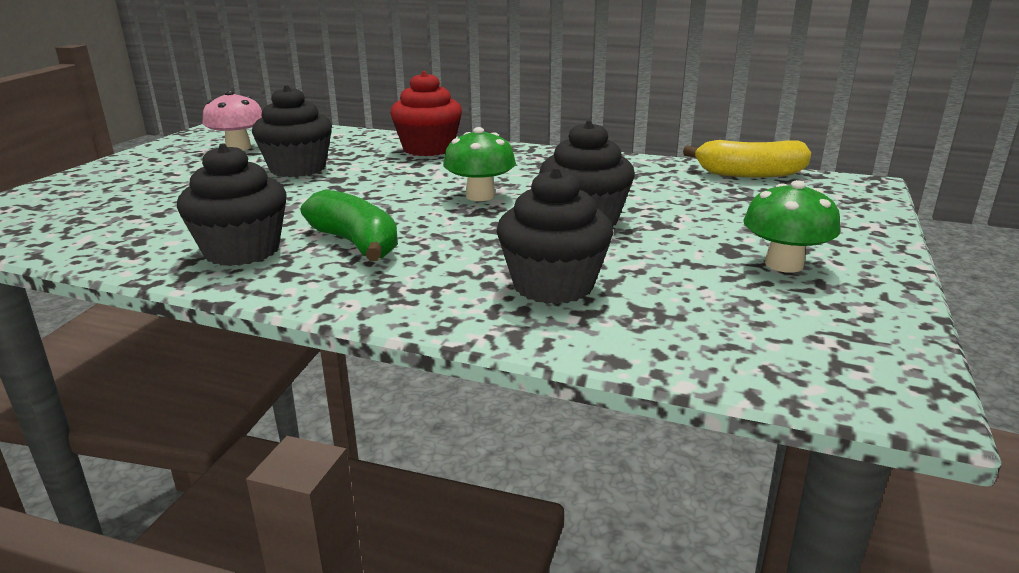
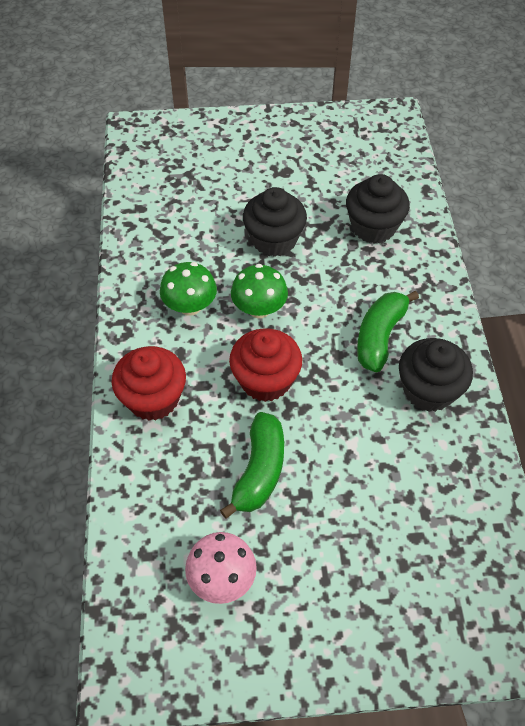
camera: 115 degrees left, 30 degrees up
(298, 168) = (259, 471): black cupcake -> green banana
(385, 184) = (265, 380): none -> red cupcake
(749, 174) = (135, 179): yellow banana -> none
(784, 264) = (291, 150): green mushroom -> green mushroom (190, 306)

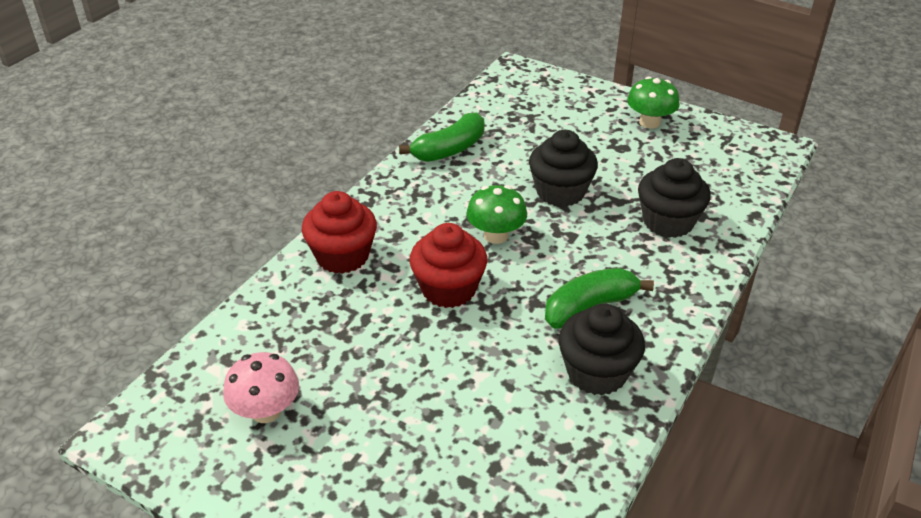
camera: 35 degrees right, 15 degrees down
(190, 306) = (438, 207): green mushroom -> green mushroom (649, 122)
(259, 471) = (376, 351): green banana -> green banana (449, 150)

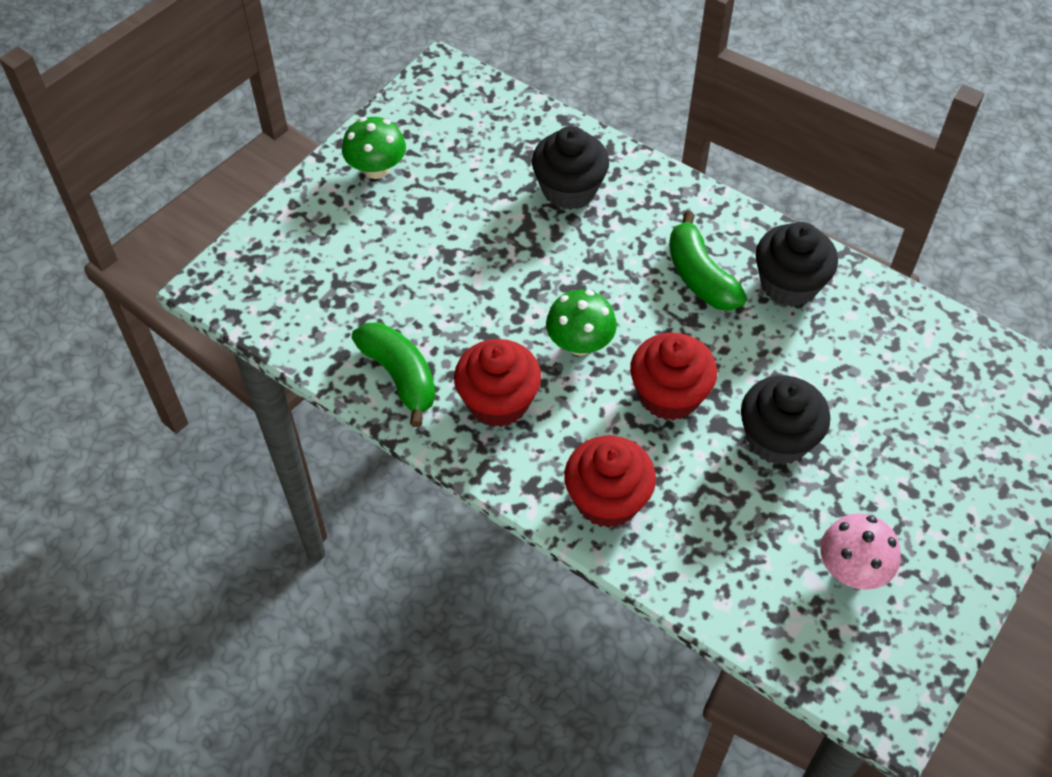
camera: 85 degrees left, 15 degrees up
(432, 196) = (498, 402): none -> red cupcake
(560, 192) = (505, 274): black cupcake -> black cupcake (777, 439)

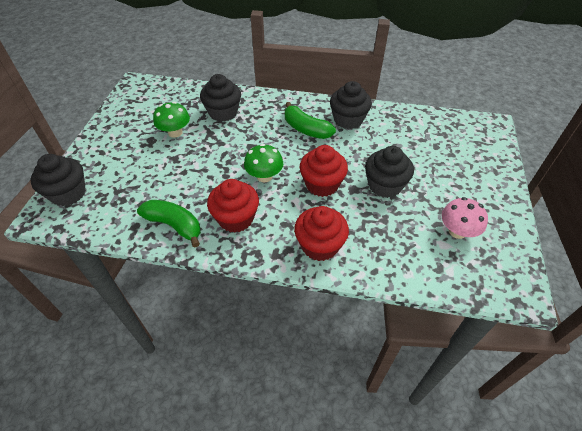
camera: 25 degrees left, 5 degrees down
(264, 260) = (68, 193): none -> black cupcake
(376, 169) = (117, 132): green mushroom -> green mushroom (175, 132)

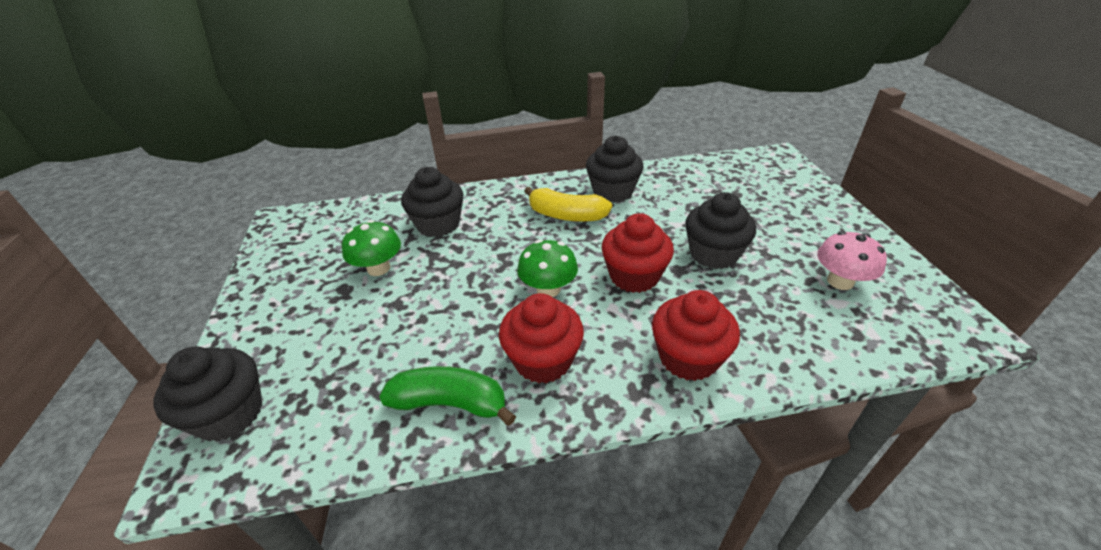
camera: 20 degrees left, 10 degrees down
(306, 129) = (566, 215): green banana -> yellow banana

